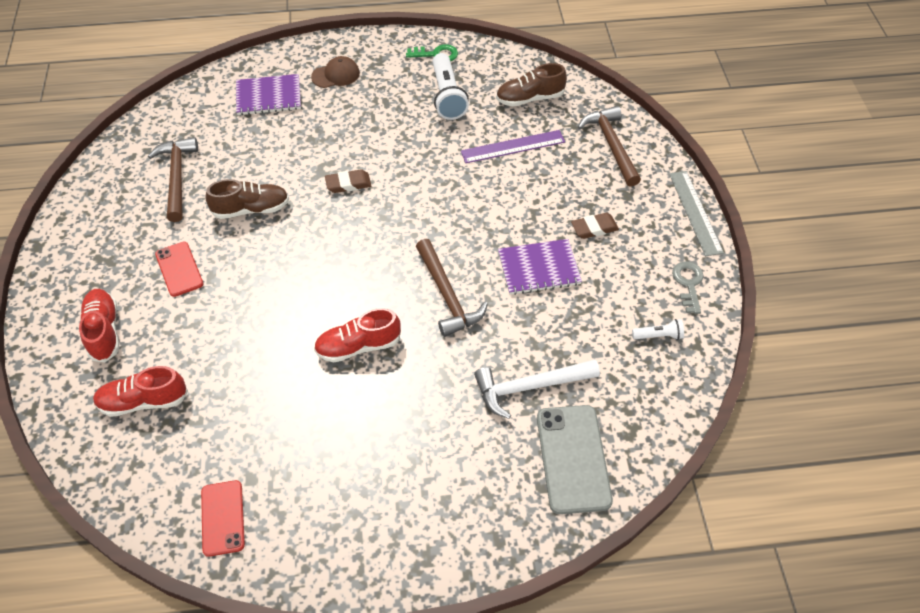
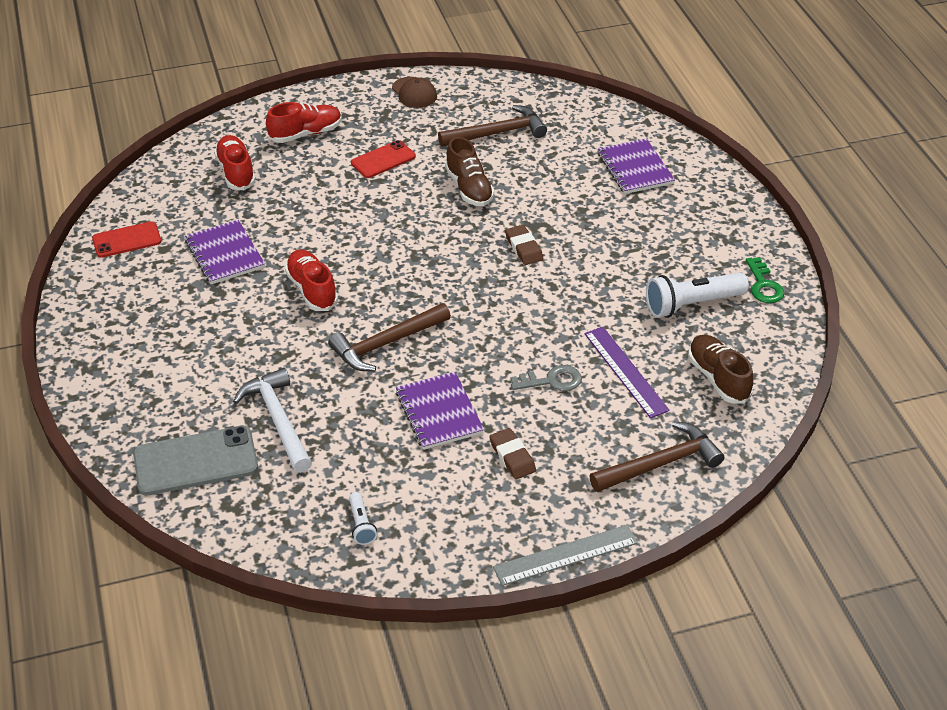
camera: 80 degrees right, 10 degrees down
(280, 419) = (225, 254): none -> purple notebook
(336, 75) = (690, 210): brown cap -> brown cap (414, 93)
(688, 284) = (444, 551): grey key -> grey key (552, 381)

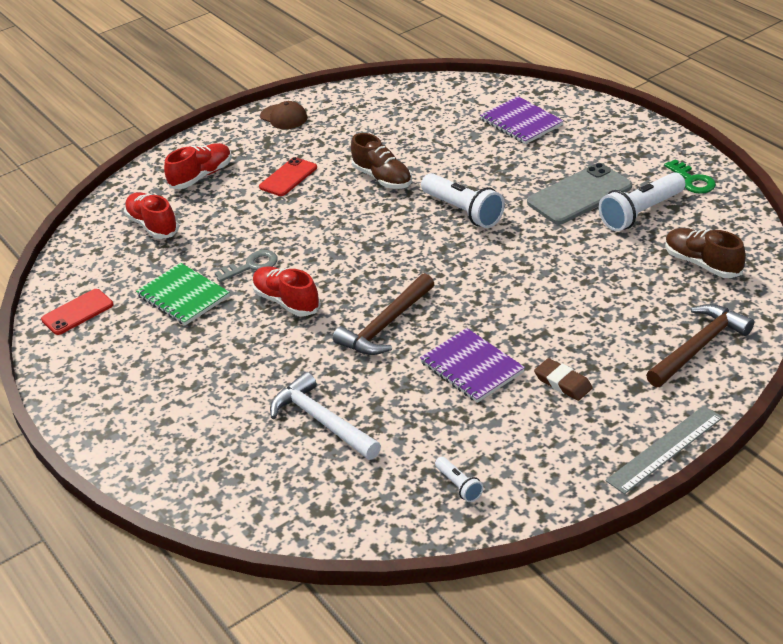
camera: 15 degrees left, 5 degrees down
(195, 461) = (262, 482): grey phone -> grey phone (579, 195)
(225, 254) = (183, 296): purple notebook -> green notebook
(498, 133) = (381, 128): brown hammer -> none
(524, 248) = (463, 211): brown eraser -> white flashlight
(552, 381) = (558, 310): grey key -> grey key (251, 266)
(625, 371) = (619, 282): purple ruler -> none

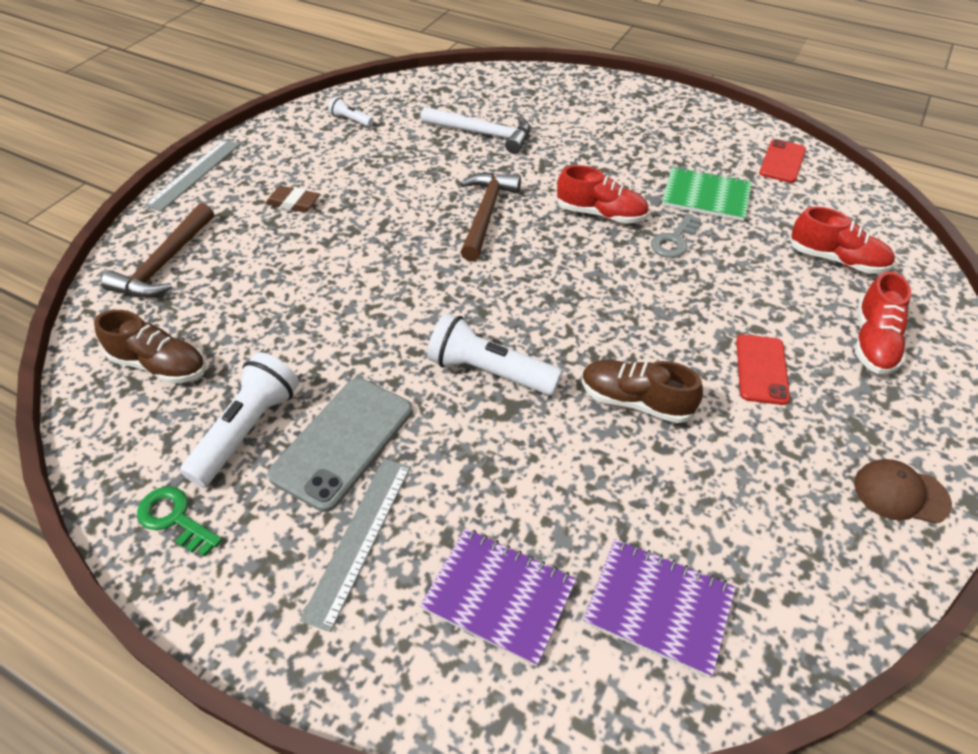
camera: 150 degrees right, 10 degrees up
(472, 367) = (382, 197): purple notebook -> purple notebook (658, 607)
(585, 153) = (359, 538): none -> grey ruler

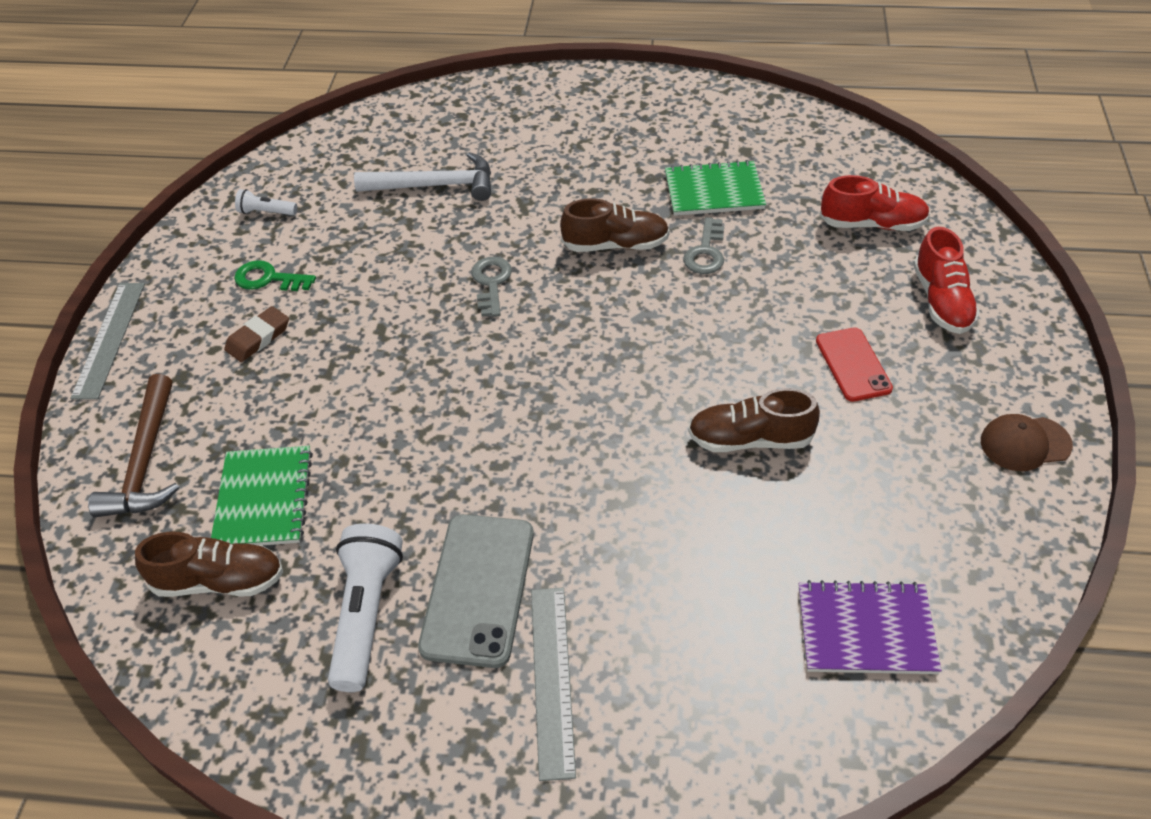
camera: 20 degrees left, 0 degrees up
(175, 518) = (345, 736): green key -> green key (268, 279)
(227, 317) = (264, 499): none -> green notebook
(293, 203) = (258, 338): brown eraser -> brown eraser turned 45 degrees counterclockwise
(486, 214) = (491, 283): brown hammer -> grey key
(489, 371) = (590, 459): white flashlight -> none
(499, 596) = (717, 679): purple notebook -> none
(601, 214) = (615, 245): red shoe -> brown shoe
(782, 161) = (772, 127): red phone -> none

